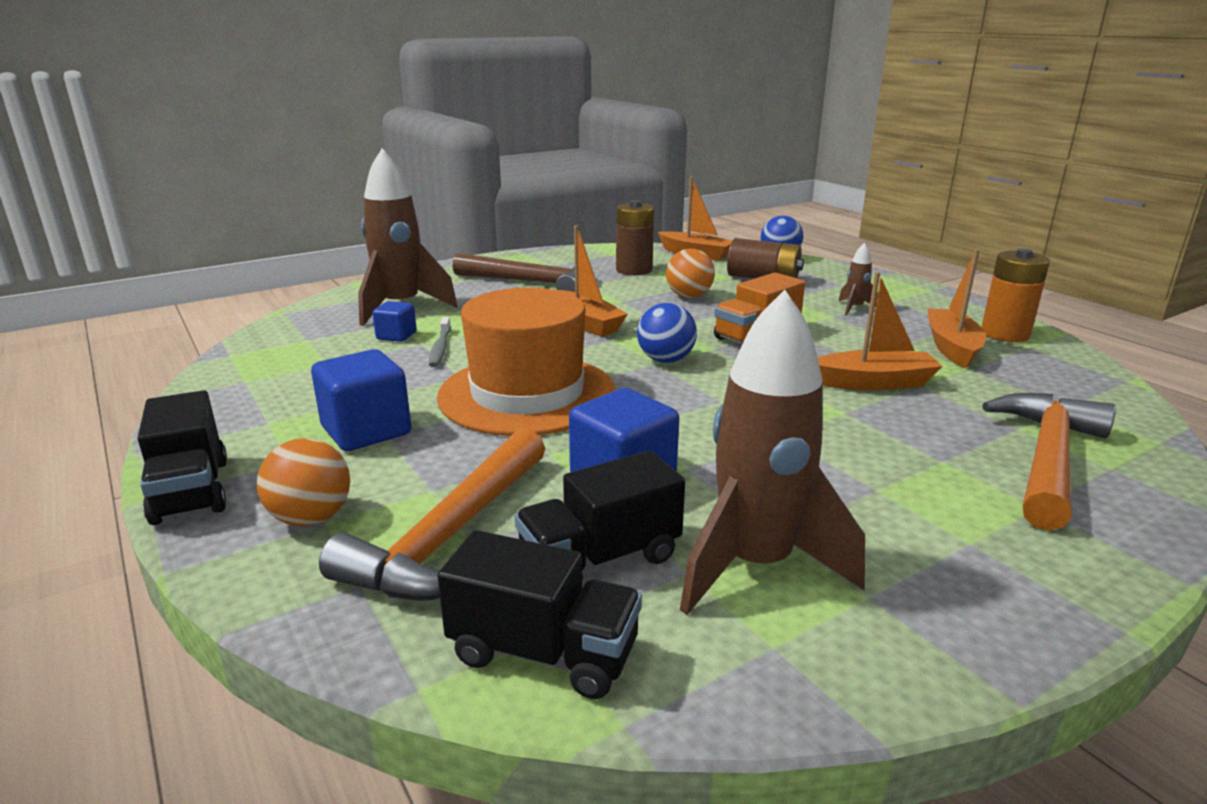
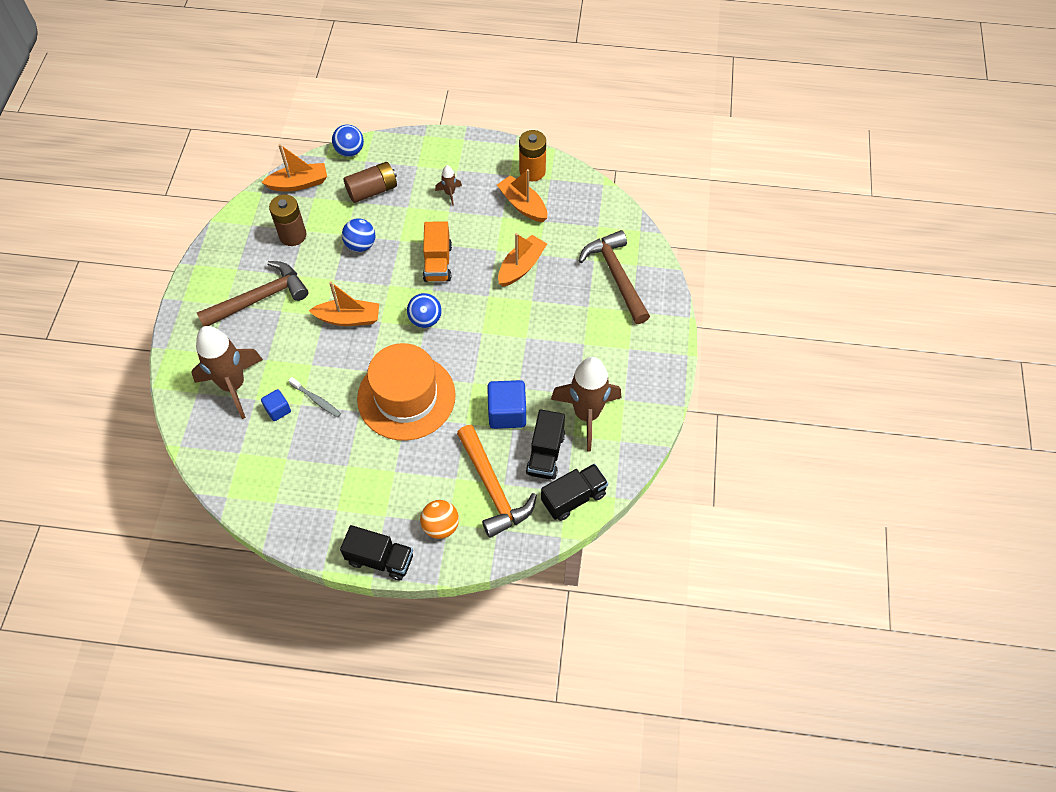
camera: 50 degrees left, 35 degrees up
(366, 431) = (383, 476): blue cube -> none
(689, 296) = (361, 245): orange ball -> blue ball
(1047, 459) = (616, 275): orange hammer -> brown hammer

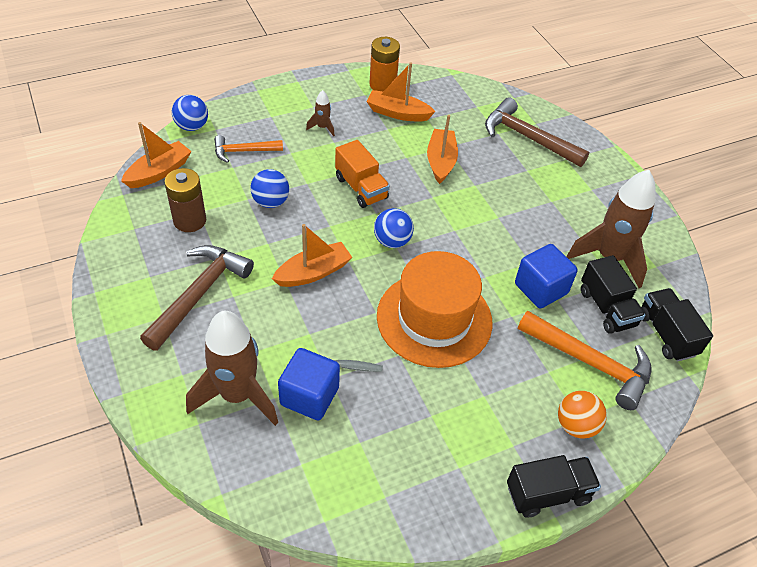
camera: 35 degrees left, 10 degrees down
(278, 410) = (309, 396): blue cube -> blue cube, size x1.77
(372, 190) = (243, 151): brown battery -> orange hammer
(573, 498) = (666, 334): black truck -> black truck turned 45 degrees counterclockwise

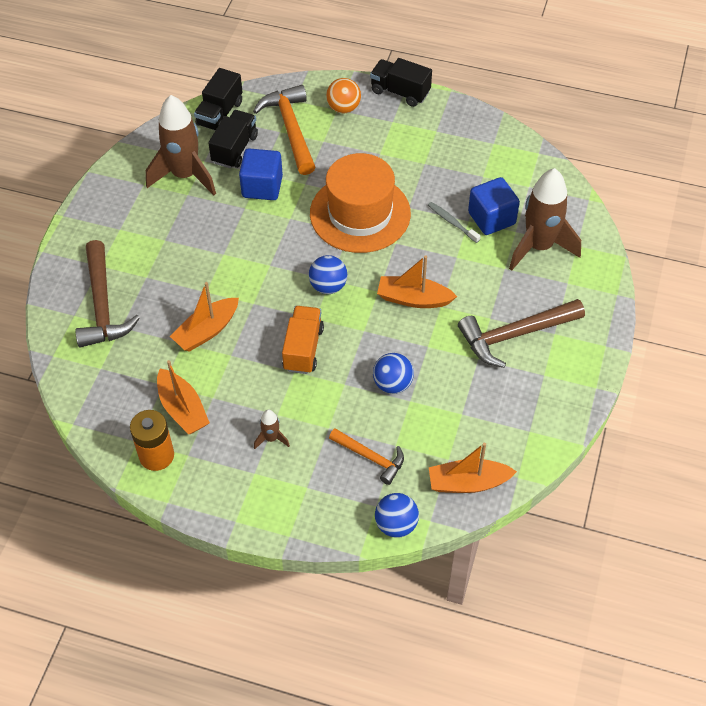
camera: 135 degrees left, 5 degrees up
(190, 220) = (476, 408): brown battery -> none

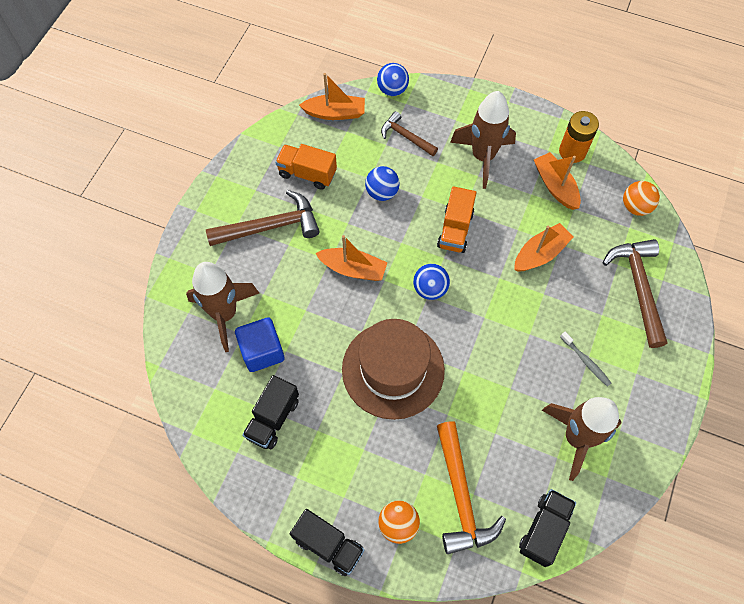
camera: 175 degrees left, 10 degrees up
(89, 392) = (635, 207): none -> orange ball
(235, 149) = (524, 471): black truck -> black truck (273, 418)
(262, 187) = (493, 414): blue cube -> none
(271, 438) = (483, 157): brown rocket -> brown rocket, size x2.31
(360, 213) = (393, 369): orange hat -> brown hat
(371, 457) = (406, 136): orange hammer -> brown hammer
(452, 222) = (302, 350): grey toothbrush -> grey toothbrush (586, 361)
(486, 399) = (307, 173): none -> orange truck

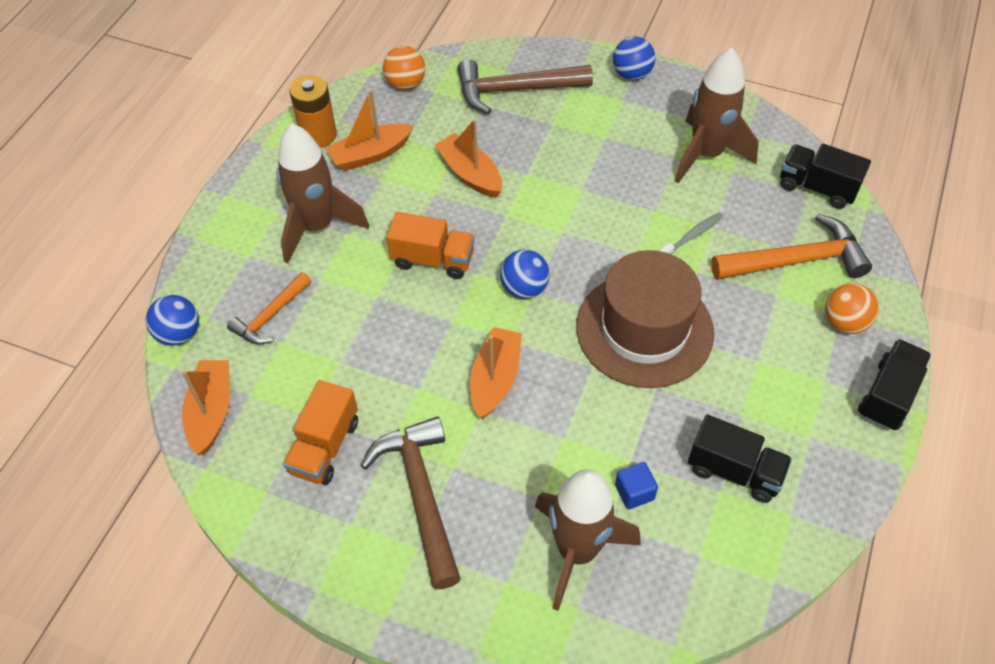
camera: 90 degrees left, 10 degrees down
(262, 351) = (634, 492): blue cube -> blue cube, size x0.56
(382, 192) = (367, 345): blue ball -> blue ball (631, 74)
(406, 136) = (270, 316): brown hammer -> orange hammer
(586, 361) = (613, 141): grey toothbrush -> grey toothbrush (692, 236)

